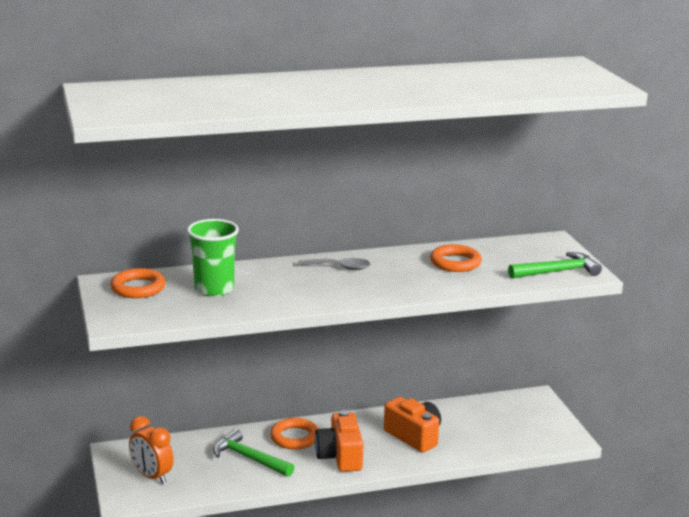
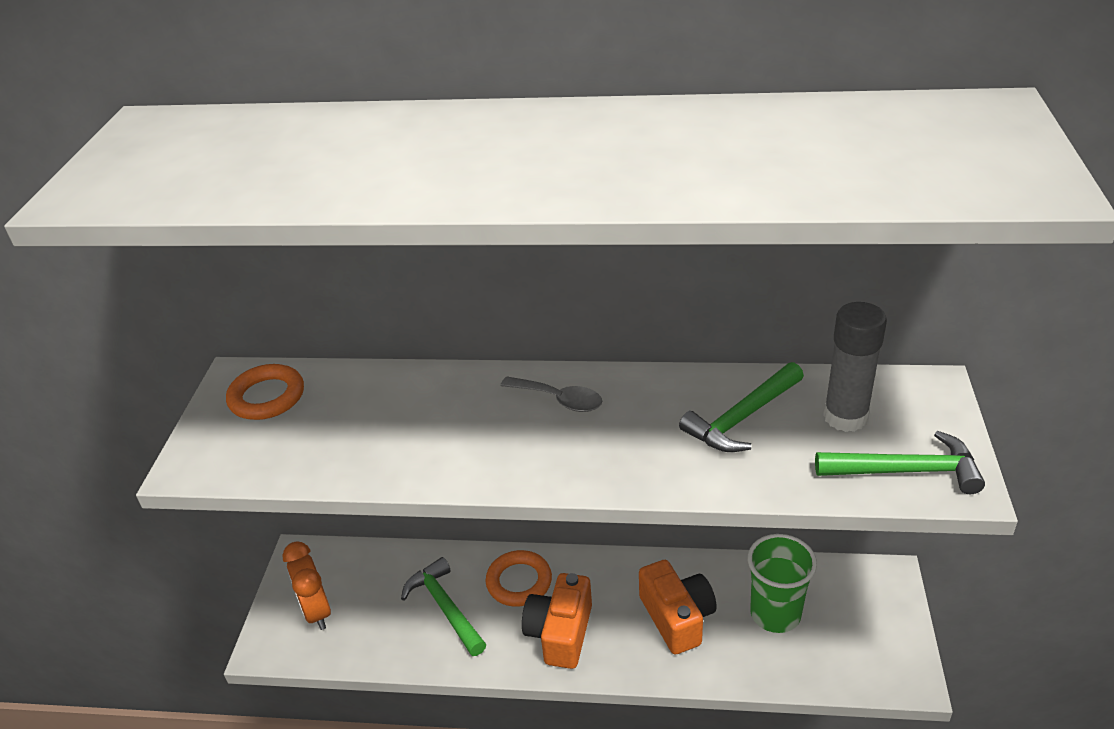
camera: 25 degrees right, 15 degrees up
(214, 289) = (360, 417): green cup -> green cup (775, 613)
(455, 262) = (742, 418): orange ring -> green hammer
(513, 256) = (845, 417): none -> grey glue stick

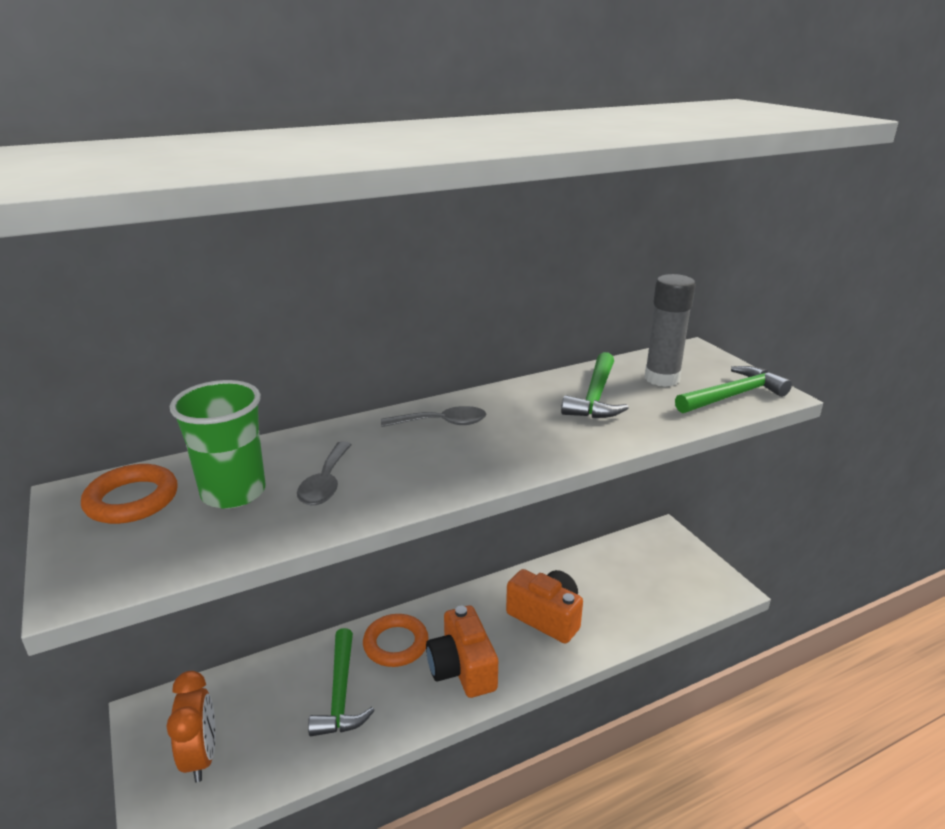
camera: 35 degrees left, 10 degrees down
(316, 611) = (201, 756): orange clock -> orange clock turned 135 degrees counterclockwise
(410, 434) = (326, 483): none -> grey spoon
(445, 607) = (340, 693): green hammer -> green hammer turned 120 degrees counterclockwise
(775, 613) = (613, 585): green cup -> green cup (233, 492)

